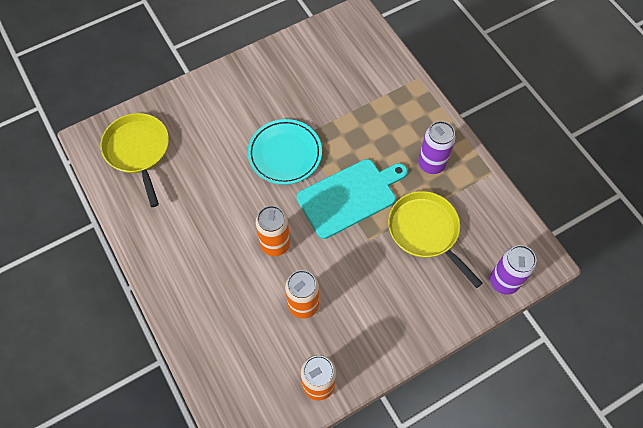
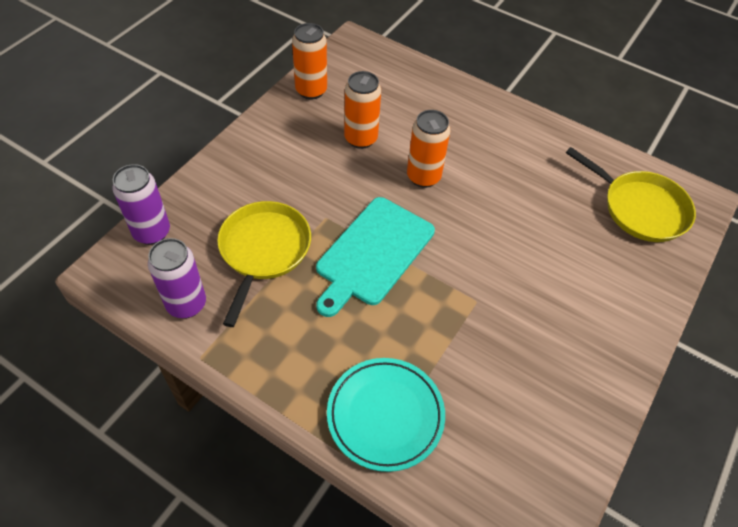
camera: 150 degrees right, 10 degrees down
(285, 154) = (480, 271): turquoise plate -> turquoise plate (385, 415)
(425, 231) = (263, 250): yellow pan -> yellow pan turned 105 degrees counterclockwise
(431, 164) = (289, 335): purple can -> purple can (186, 304)

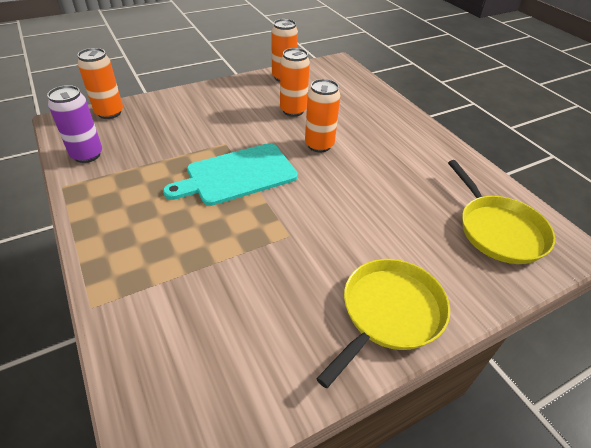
camera: 30 degrees right, 10 degrees down
(152, 232) = (109, 113): purple can -> orange can
(263, 250) = (165, 145): yellow pan -> yellow pan (389, 312)
(385, 415) = (142, 278): turquoise plate -> none

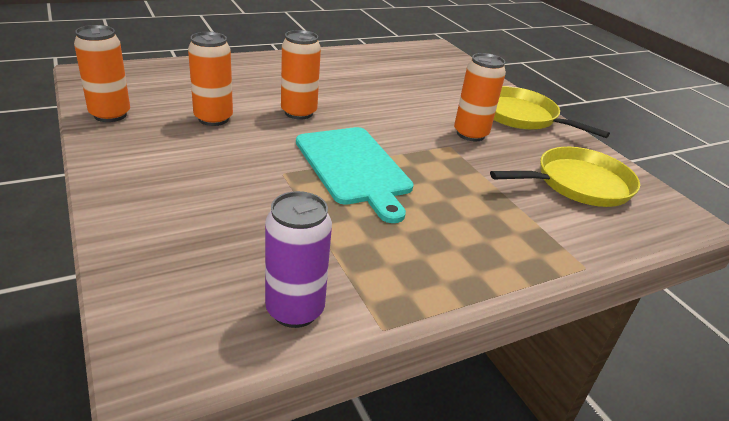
camera: 90 degrees left, 10 degrees down
(109, 113) = (147, 297): orange can -> orange can (470, 134)
(498, 230) = (424, 63): yellow pan -> yellow pan (578, 184)

